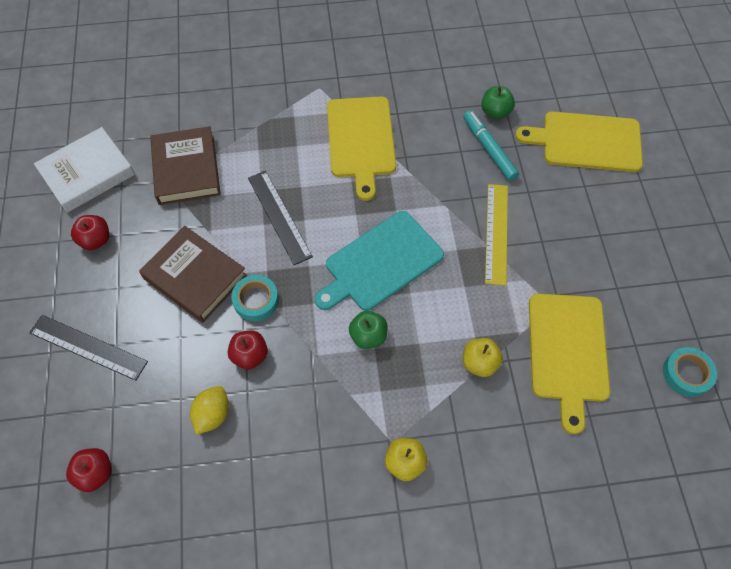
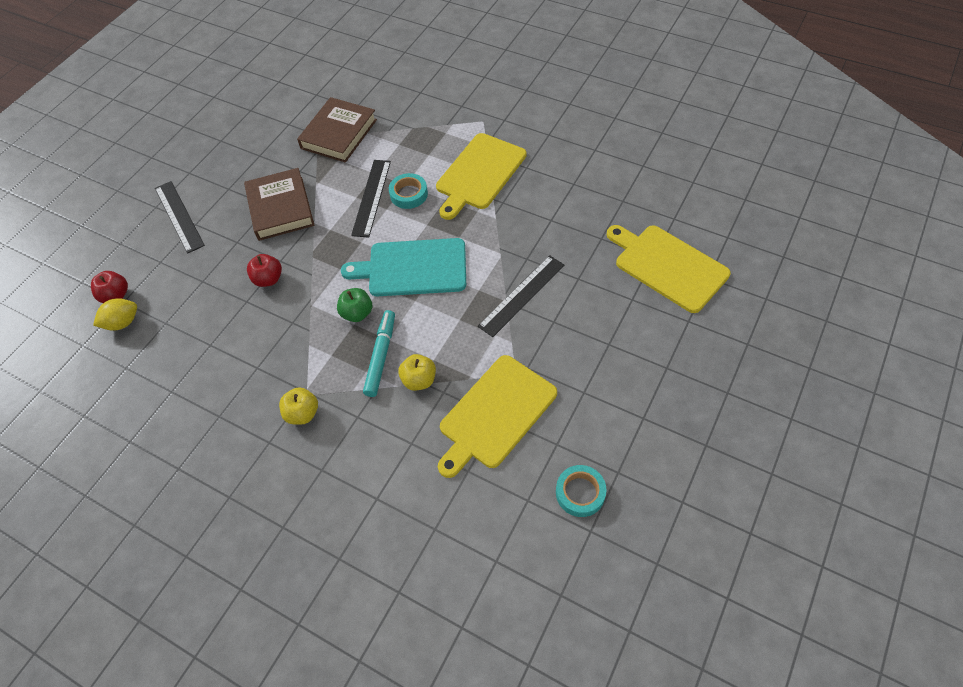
camera: 40 degrees right, 5 degrees down
(87, 173) = (275, 106): white book -> none
(96, 240) = (242, 151): red apple -> none
(212, 414) = (212, 303): yellow lemon -> yellow lemon (122, 323)
(256, 300) = (305, 245): turquoise tape -> turquoise tape (409, 194)
(488, 149) = (575, 230): turquoise marker -> turquoise marker (381, 356)
(495, 112) = (608, 204): green apple -> none
(496, 233) = (522, 295): yellow ruler -> black ruler

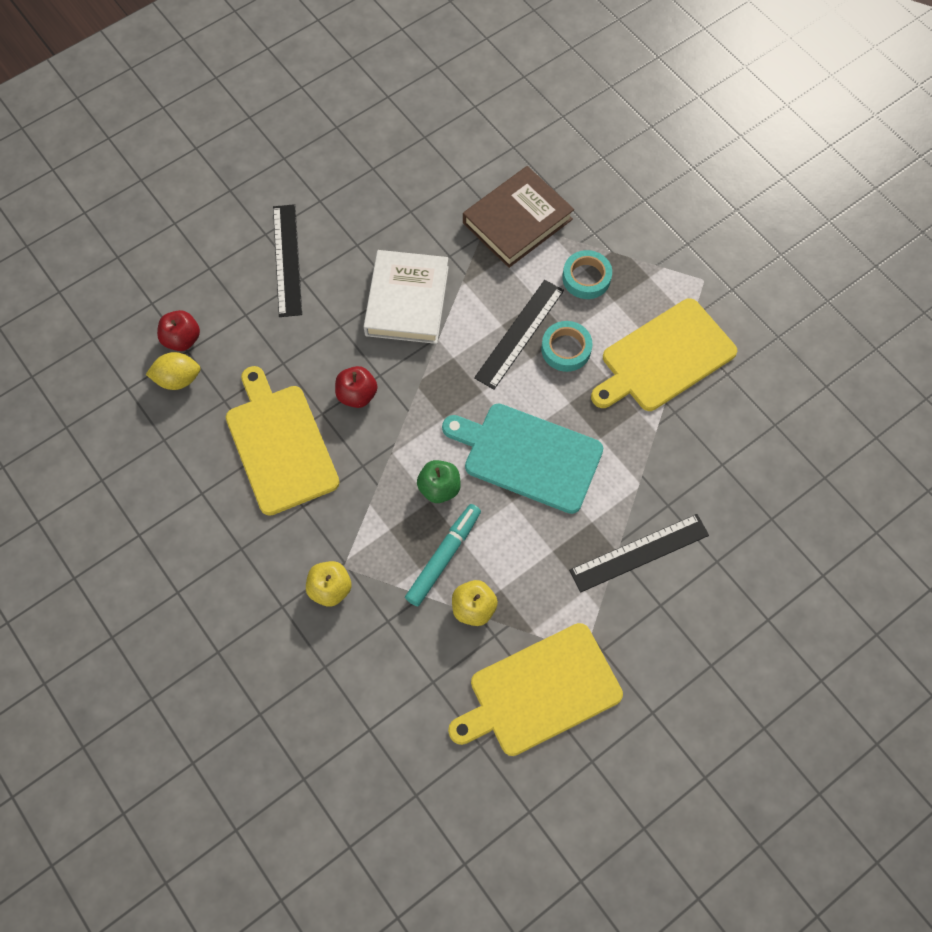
camera: 20 degrees right, 10 degrees up
(280, 208) = (407, 301): brown book -> white book
(580, 493) = (590, 832): turquoise tape -> turquoise tape (586, 278)
(667, 266) = (834, 595): yellow cutting board -> yellow cutting board (280, 444)

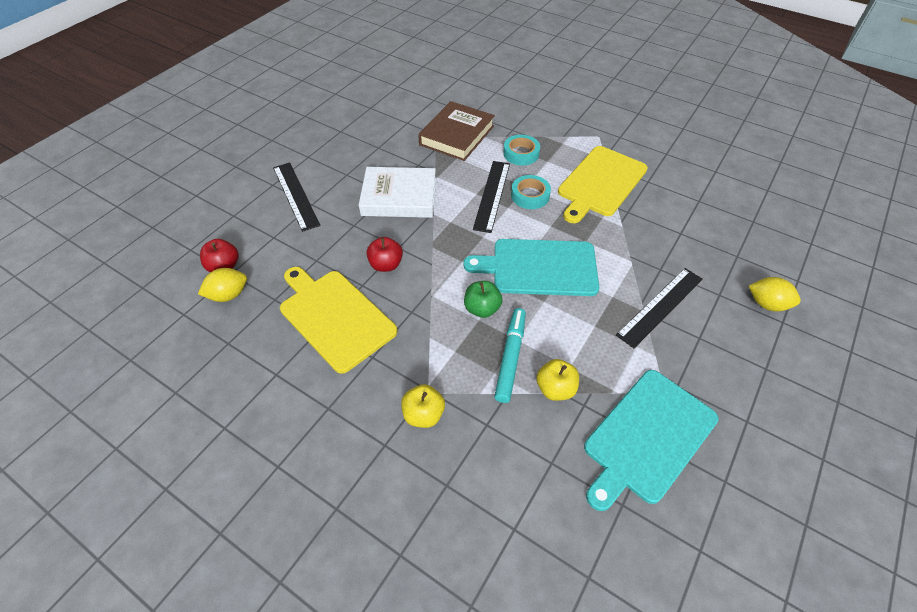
camera: 20 degrees left, 15 degrees down
(407, 301) = (399, 197): white book -> white book turned 75 degrees counterclockwise
(540, 692) = (647, 437): yellow cutting board -> turquoise cutting board
(764, 592) = (767, 304): none -> yellow lemon

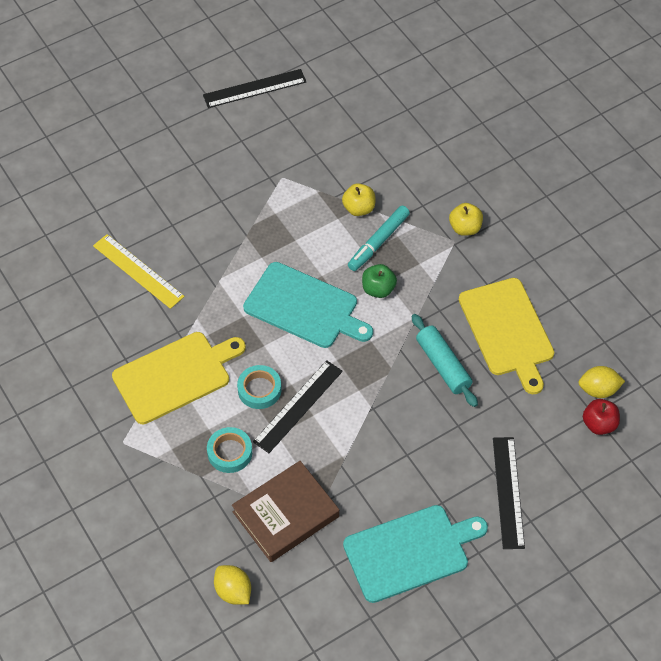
camera: 155 degrees left, 5 degrees up
(386, 265) = (443, 365): red apple -> turquoise rolling pin
(399, 197) = (396, 443): white book -> none
(647, 437) = (317, 157): turquoise cutting board -> turquoise cutting board (410, 552)
(660, 306) = (229, 234): black ruler -> black ruler (254, 88)
(705, 243) = (138, 271): none -> yellow ruler
(767, 304) = (142, 203): yellow lemon -> yellow lemon (233, 591)

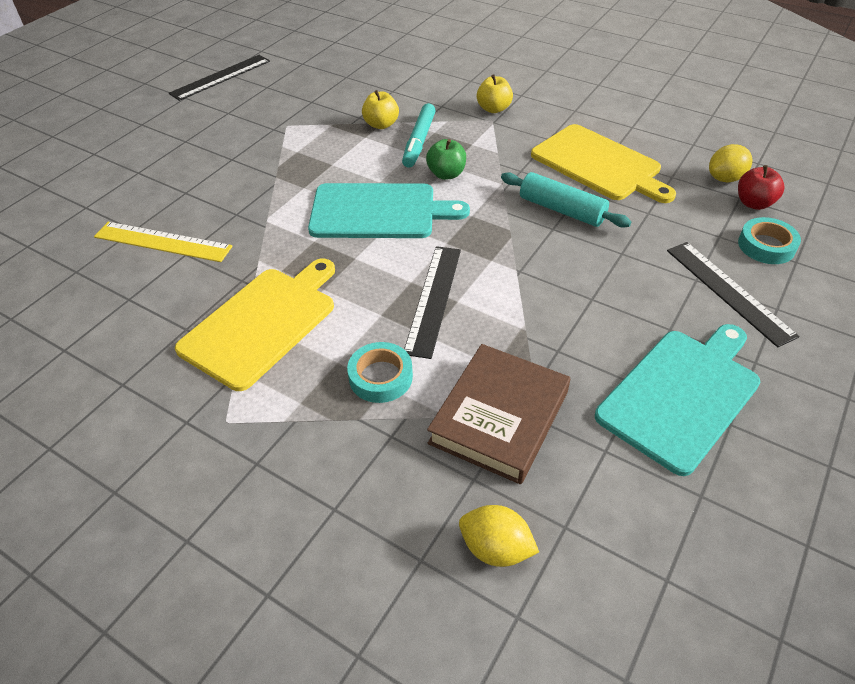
camera: 25 degrees left, 10 degrees down
(259, 389) = (376, 300): turquoise tape -> turquoise tape (766, 246)

